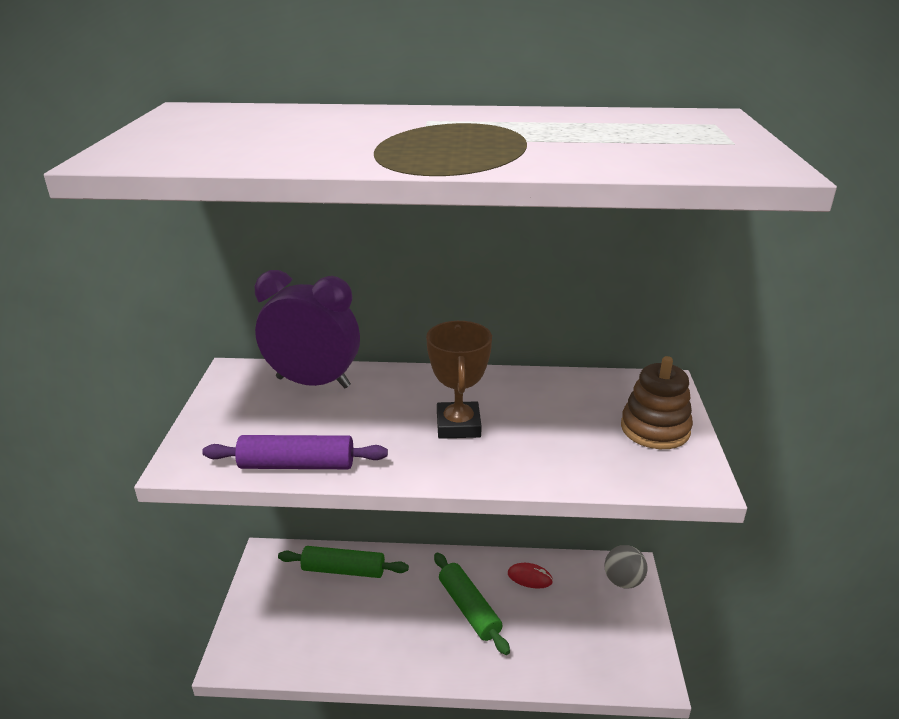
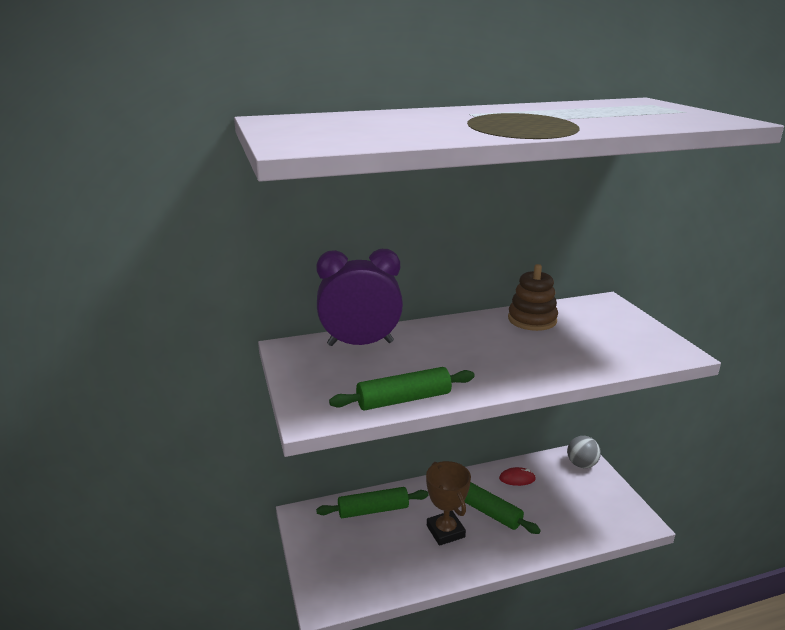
camera: 20 degrees left, 5 degrees down
(297, 465) = (404, 400): purple rolling pin -> green rolling pin
(458, 425) = (497, 351): brown trophy -> brown trophy (445, 531)
(655, 429) = (626, 329): brown stacking toy -> brown stacking toy (532, 320)

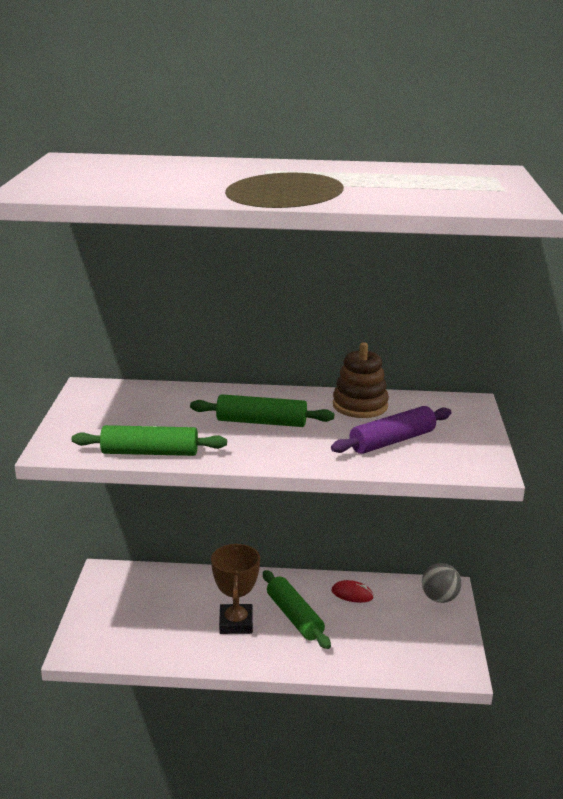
camera: 20 degrees right, 0 degrees up
(360, 343) = (159, 396): purple clock -> none
(373, 510) = (177, 585): green rolling pin -> green rolling pin (261, 422)
(588, 345) = (392, 441): none -> purple rolling pin

